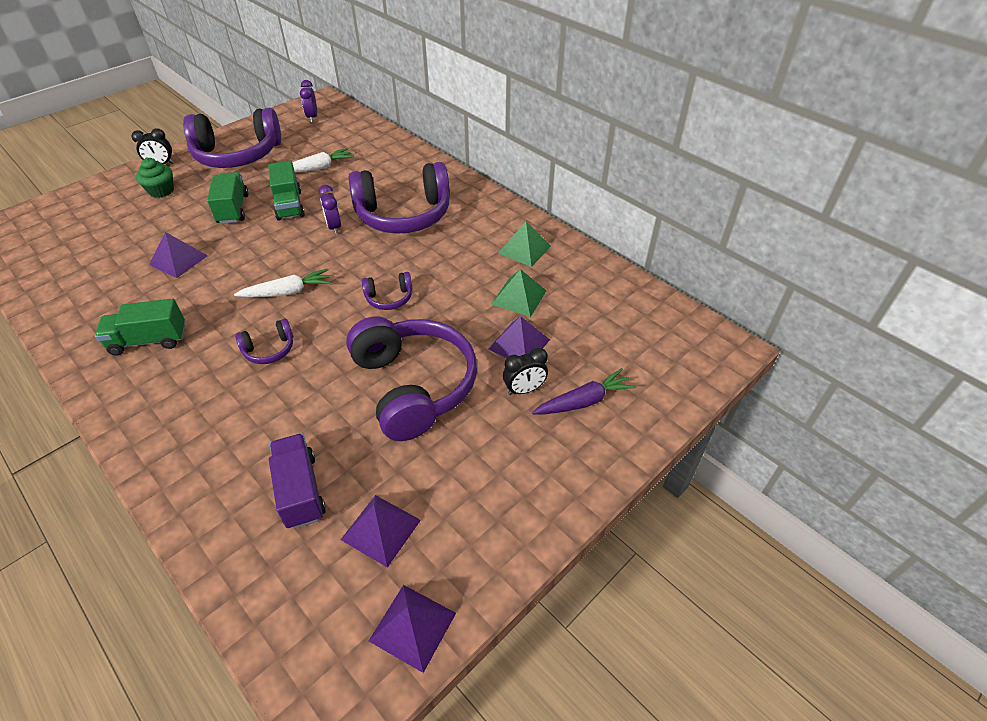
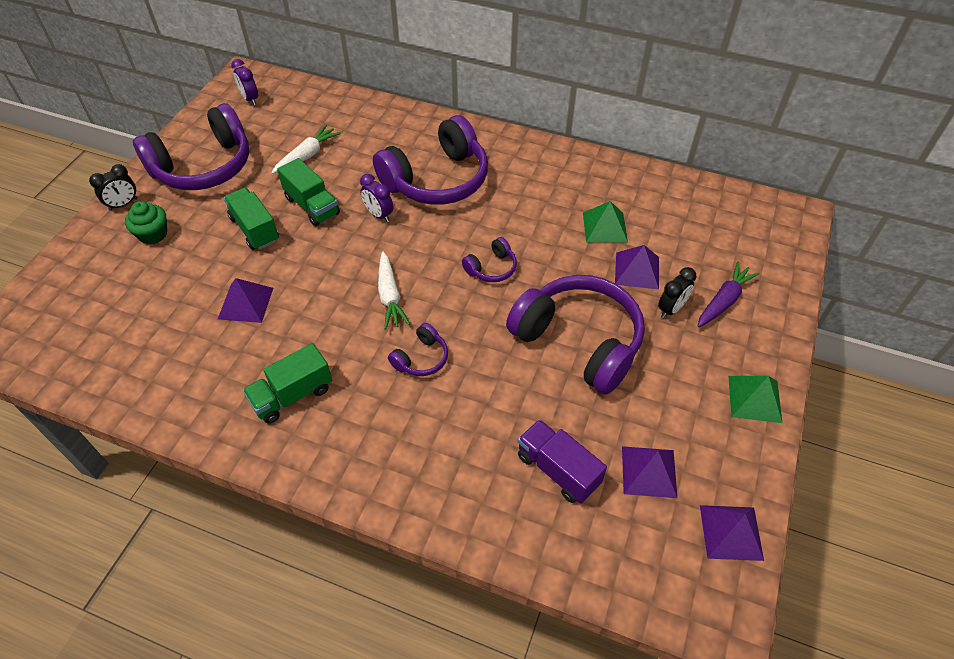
camera: 25 degrees left, 5 degrees up
(288, 292) = (390, 296): white carrot -> white carrot turned 120 degrees clockwise
(524, 249) = (575, 179): green pyramid -> green pyramid (755, 399)

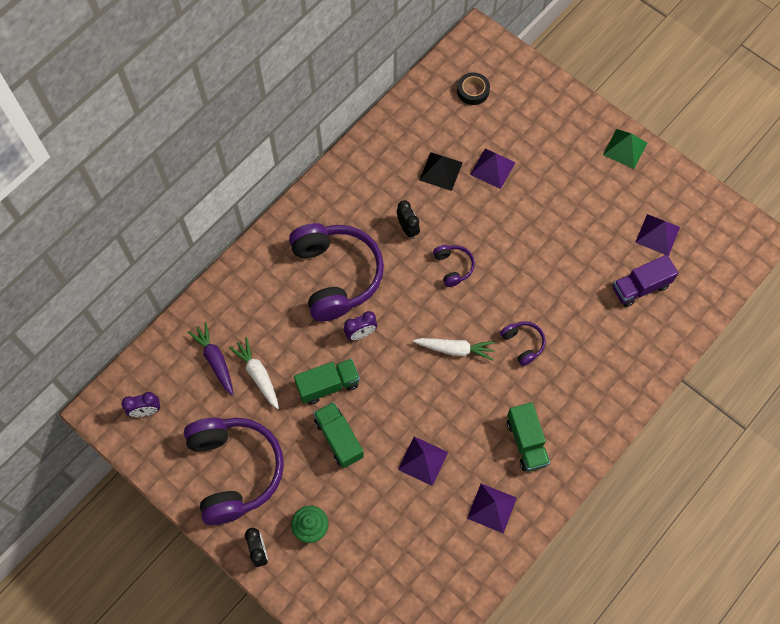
camera: 70 degrees left, 15 degrees up
(255, 229) = (339, 439): green truck -> green truck turned 75 degrees clockwise
(579, 341) = (543, 233): purple headphones -> none
(605, 227) = (441, 171): green pyramid -> black pyramid
(671, 309) = (536, 162): black clock -> black clock (408, 228)
(724, 227) = (473, 91): none -> black tape
(724, 300) = (540, 126): purple carrot -> purple carrot (215, 360)
(731, 532) = (710, 208): purple pyramid -> purple pyramid (492, 508)

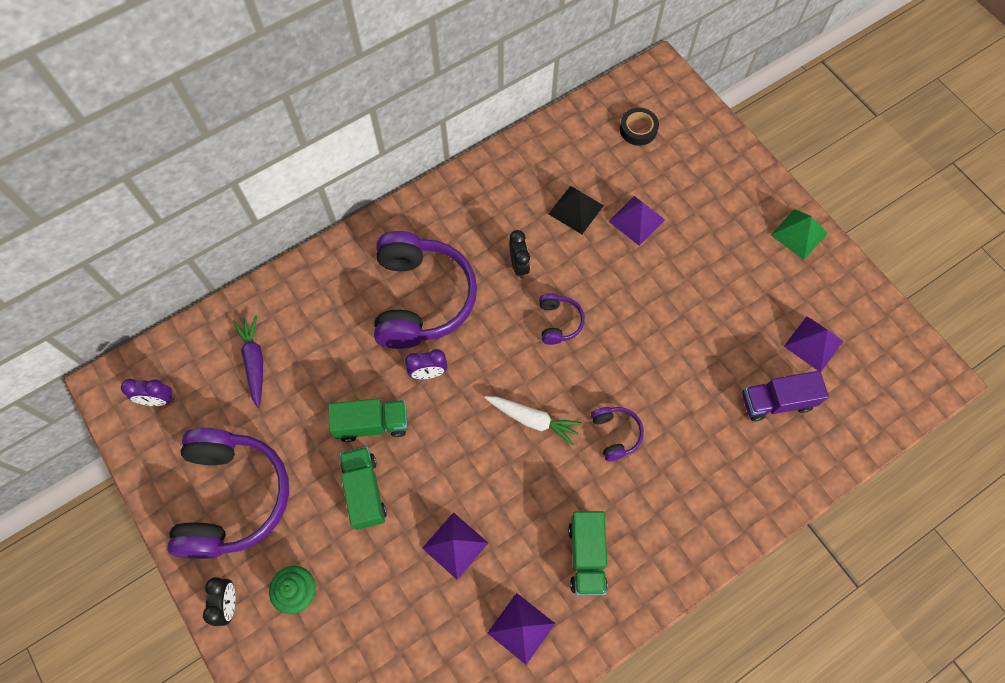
camera: 15 degrees right, 0 degrees up
(258, 375) = (296, 391): white carrot -> none

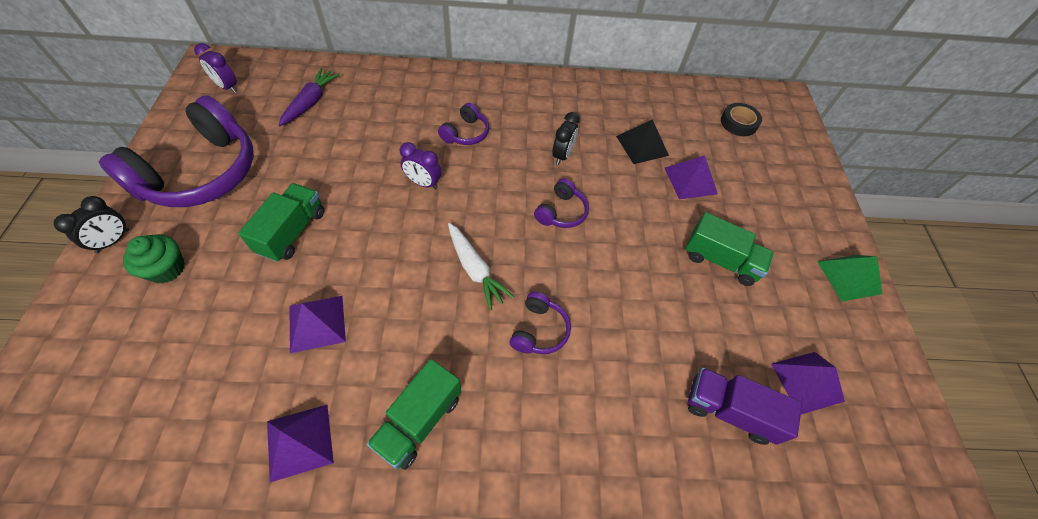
camera: 30 degrees right, 10 degrees down
(372, 424) = (347, 190): green truck -> green truck (720, 260)
(421, 299) = (466, 133): purple headphones -> purple headphones, size x0.44

